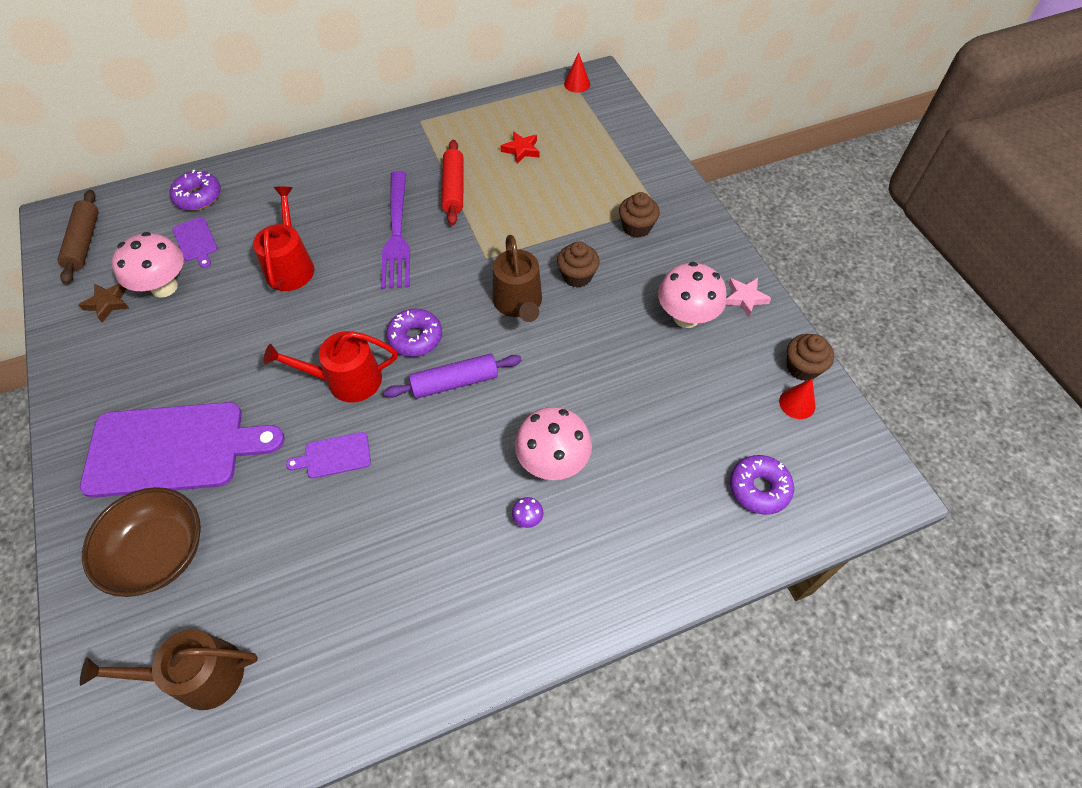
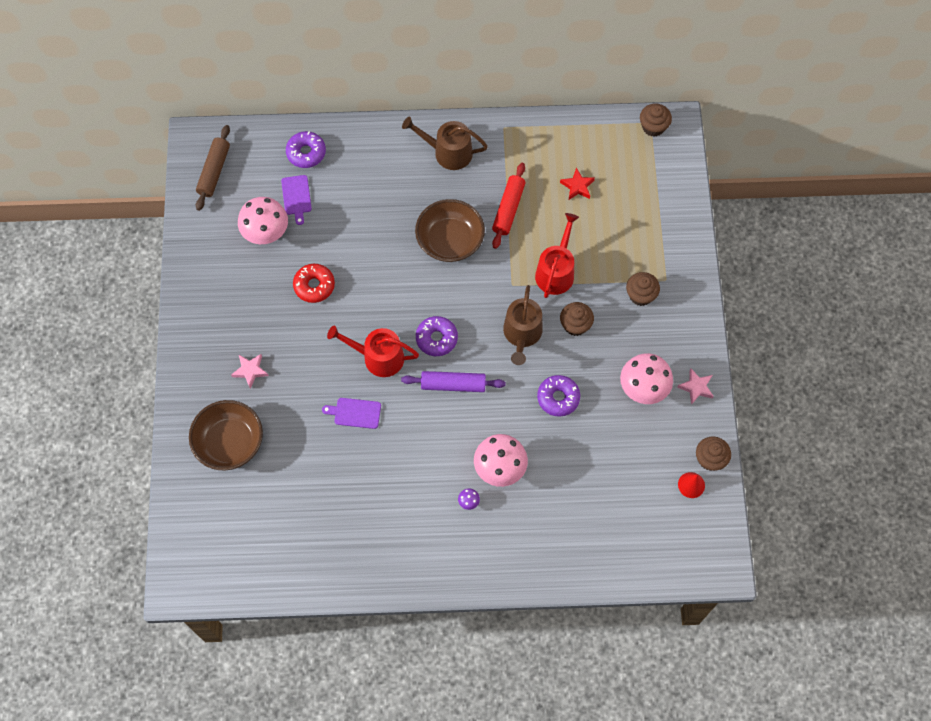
camera: 20 degrees right, 10 degrees up
(108, 303) = (224, 235): brown star -> none
(173, 449) = (250, 371): purple cutting board -> pink star
(200, 676) = (241, 529): brown watering can -> brown watering can (448, 152)
(240, 325) = (314, 286): none -> red donut
(290, 266) = (362, 244): red watering can -> red watering can (556, 272)
(397, 234) = (450, 240): purple fork -> brown bowl
(577, 84) = (653, 127): red cone -> brown cupcake
(759, 488) = (632, 536): purple donut -> purple donut (558, 398)

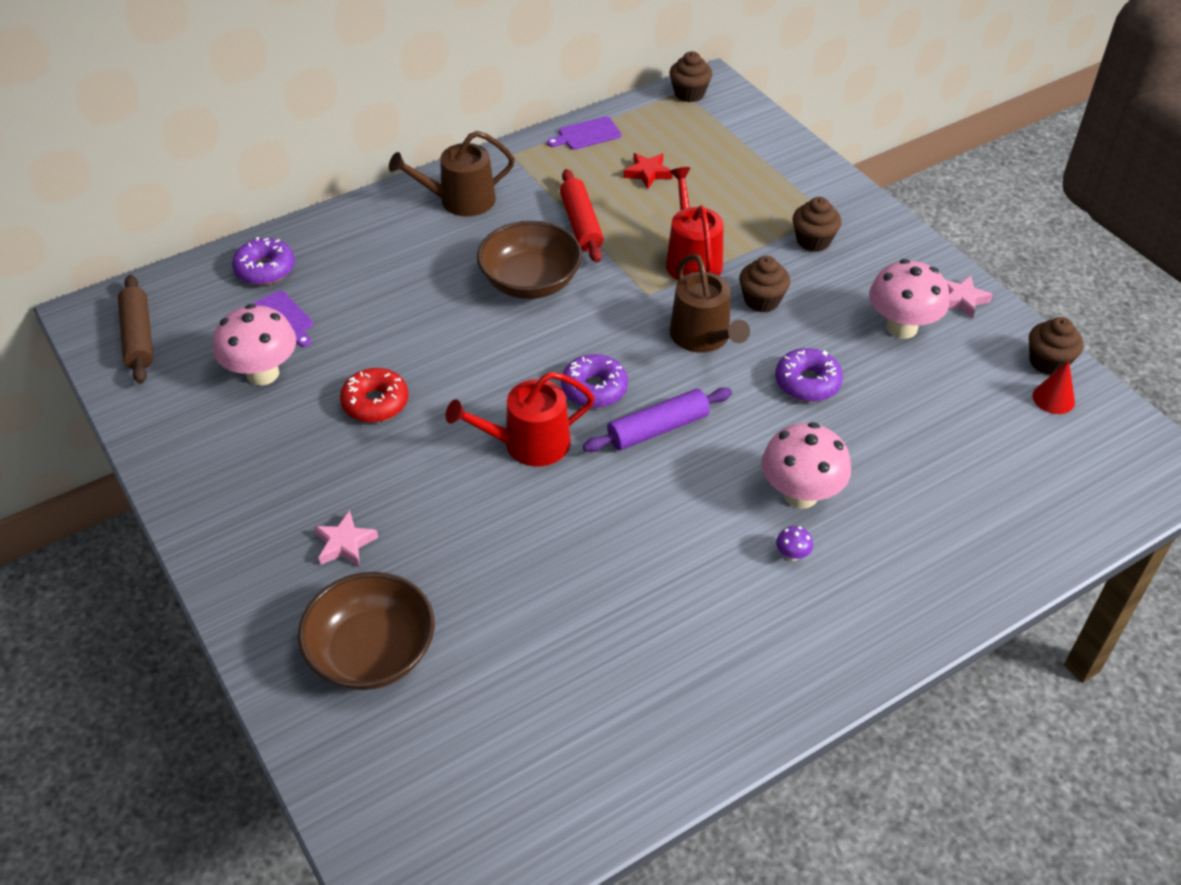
camera: 30 degrees left, 20 degrees down
(355, 413) = (544, 524): purple cutting board -> purple cutting board (587, 134)

